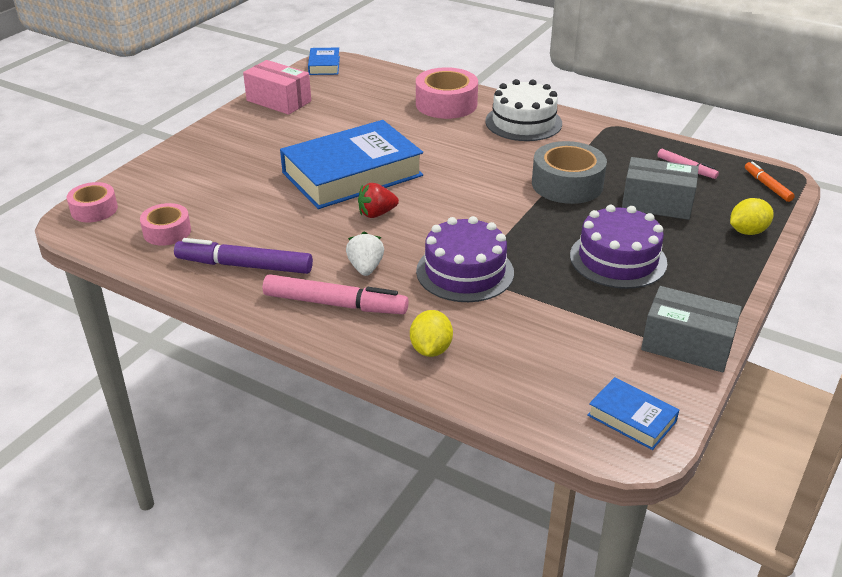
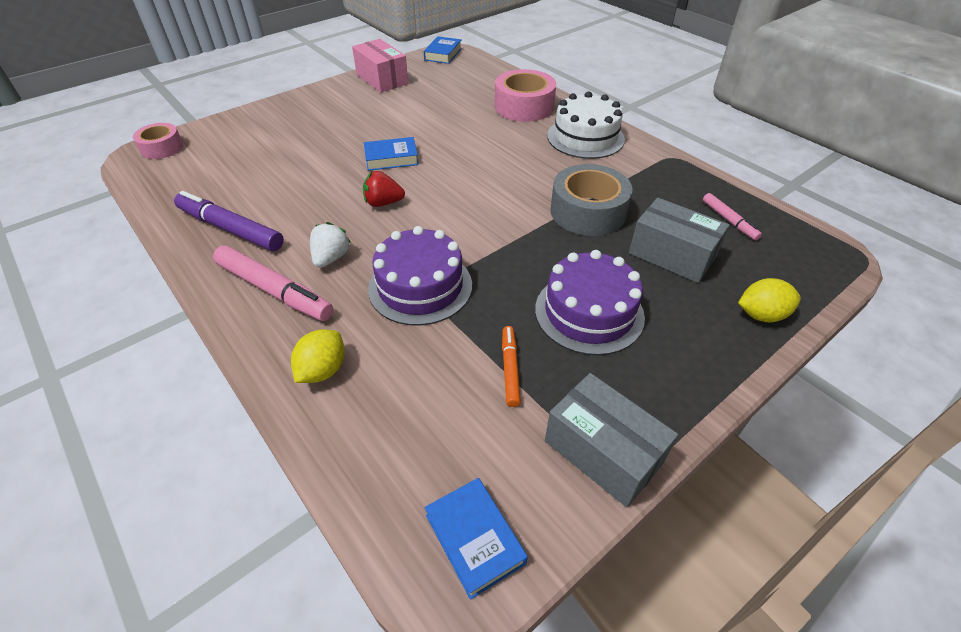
camera: 20 degrees right, 10 degrees up
(167, 232) = (198, 181): pink tape -> none
(352, 174) = (391, 158): blue book -> blue book, size x0.44
(767, 186) = (815, 262): orange marker -> orange marker (510, 369)

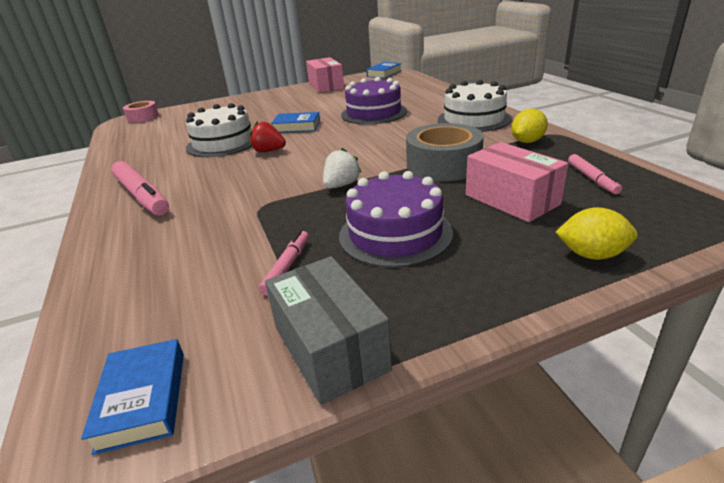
camera: 20 degrees right, 15 degrees down
(230, 229) = (145, 159): purple marker -> none
(315, 192) = (223, 143): none -> white cake
(323, 370) = (130, 248): yellow lemon -> yellow lemon (527, 141)
(331, 258) = (200, 180): white strawberry -> white strawberry (341, 185)
(420, 286) = (255, 202): purple cake -> purple cake (374, 113)
(510, 369) = (287, 267): orange marker -> pink marker
(524, 106) = (430, 101): pink tape -> none
(672, 255) = (511, 199): grey box -> pink box

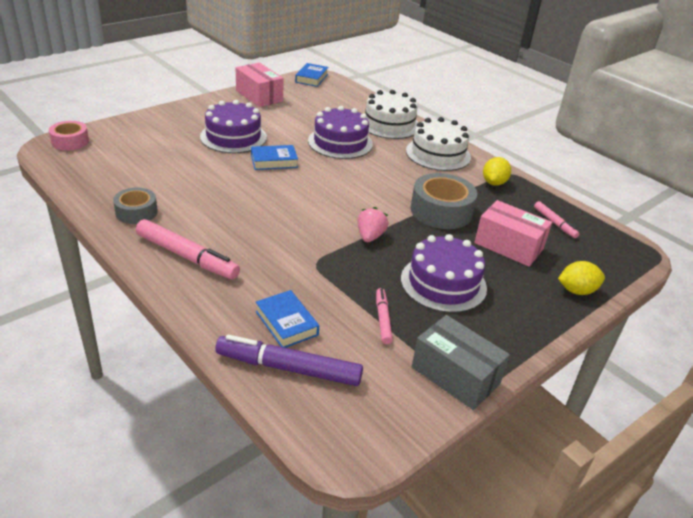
camera: 25 degrees left, 5 degrees up
(127, 310) = (288, 368): none -> purple marker
(138, 162) = (136, 212): none -> grey tape
(142, 399) = (362, 426): blue book -> blue book (286, 323)
(223, 143) = (211, 184): white cake -> white cake (389, 124)
(269, 151) = (270, 195): red strawberry -> none
(276, 111) = (233, 137): none -> purple cake
(341, 185) = (370, 236): white strawberry -> pink strawberry

